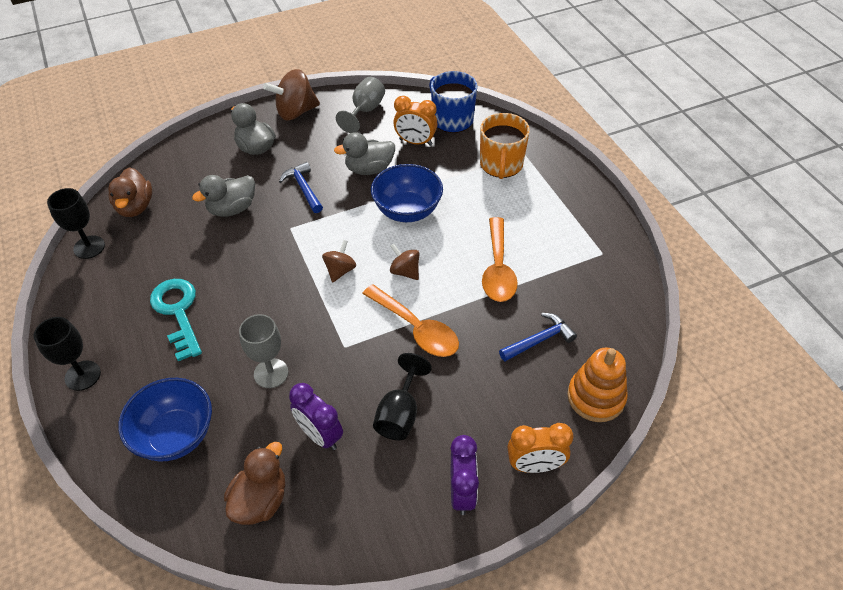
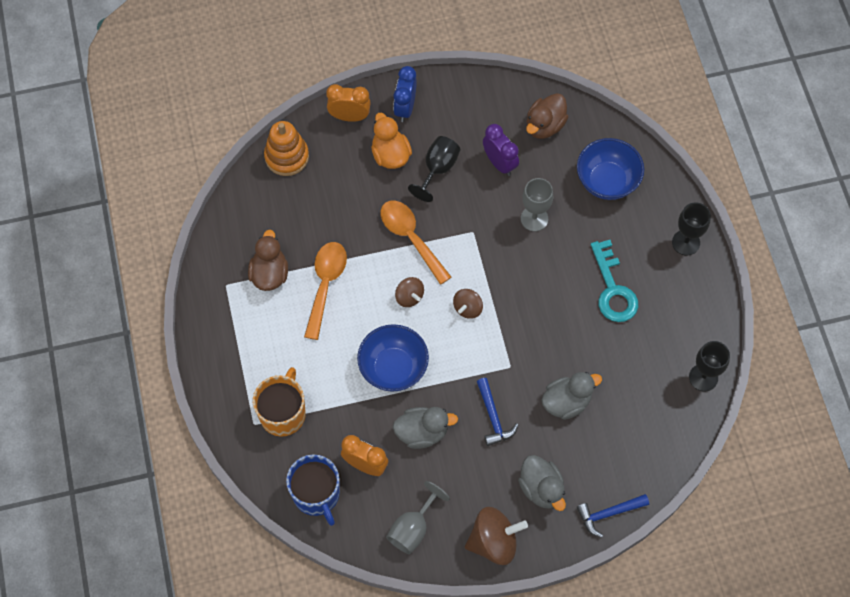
camera: 170 degrees left, 15 degrees up
(135, 207) = (665, 422): brown duck -> brown duck (269, 274)
(462, 492) = (405, 108): purple clock -> blue clock
(465, 422) = (390, 155): none -> orange duck
(539, 340) = (313, 210): blue hammer -> blue hammer (608, 513)

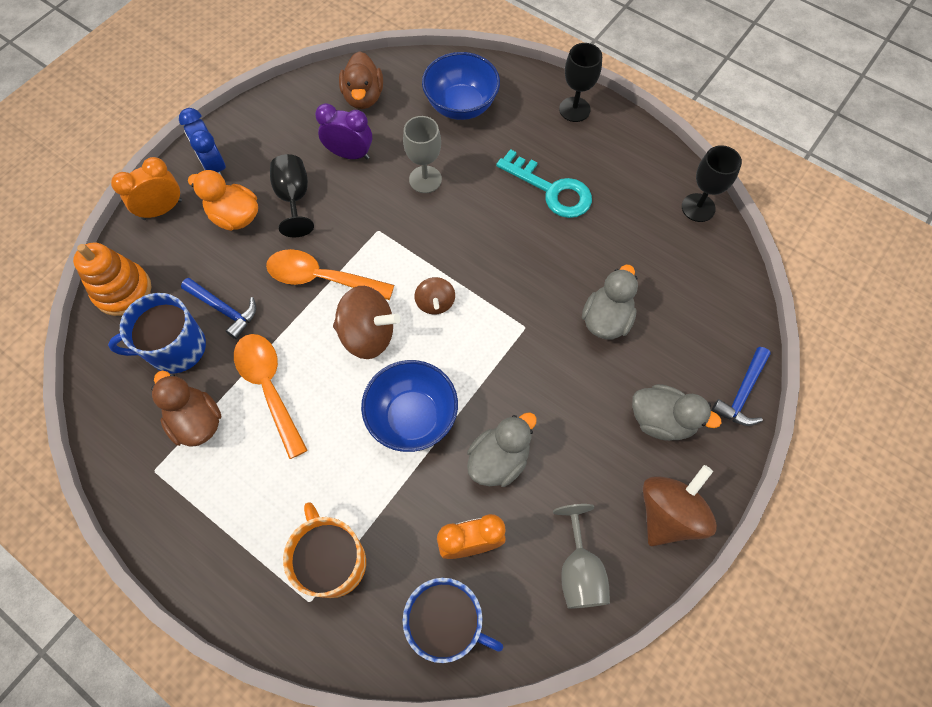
camera: 40 degrees left, 0 degrees up
(290, 218) = (175, 348): none -> blue mug
(409, 297) = (368, 335): brown spinning top -> brown spinning top, size x1.74
(493, 417) = (553, 388): blue hammer -> blue hammer (224, 309)

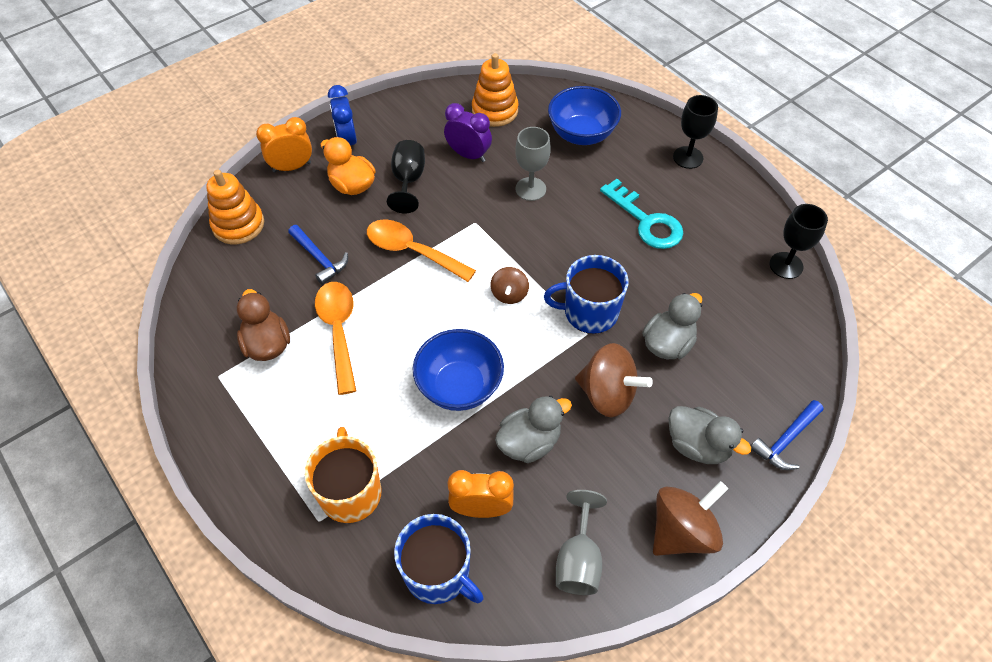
camera: 15 degrees right, 10 degrees down
(175, 348) = (268, 281): blue mug -> blue mug (589, 312)
(363, 97) = (495, 111): brown duck -> orange stacking toy
(368, 335) = (440, 307): brown spinning top -> brown spinning top (607, 394)

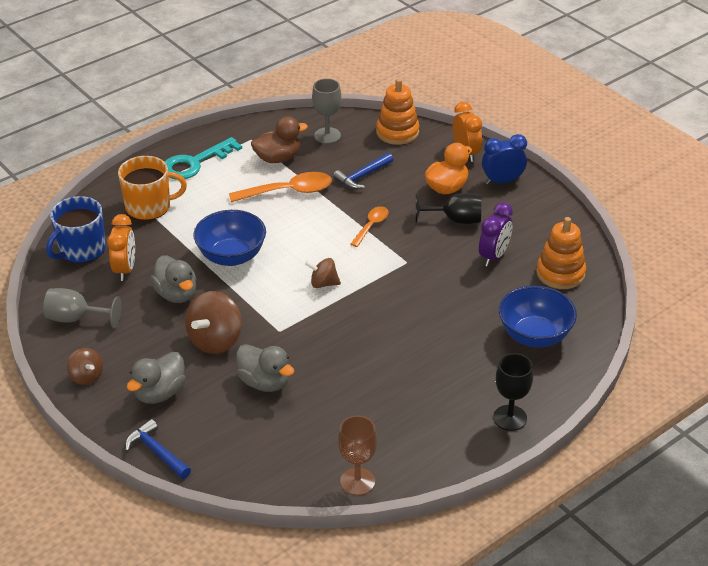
camera: 90 degrees right, 15 degrees down
(412, 251) = (371, 226): orange spoon -> orange spoon, size x0.60
(530, 189) = (452, 298): grey goblet -> grey goblet (327, 135)
(589, 312) = (302, 333): blue mug -> none
(646, 221) = (414, 378): turquoise key -> turquoise key (195, 163)
(682, 531) = (86, 376): brown spinning top -> brown spinning top, size x0.58
(786, 265) = (357, 481): black goblet -> brown goblet

